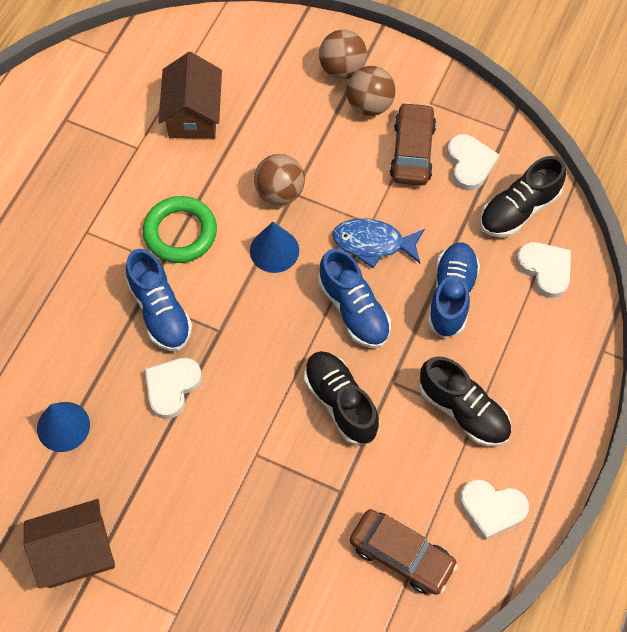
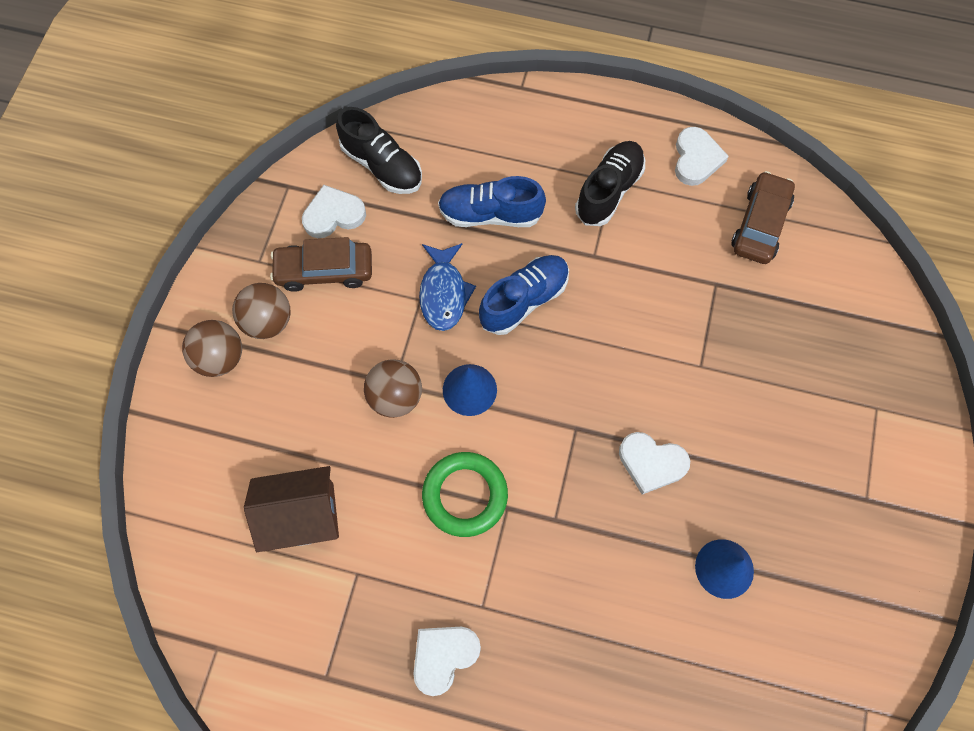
camera: 100 degrees left, 5 degrees up
(76, 552) = (851, 519): brown house -> none
(160, 311) = (566, 495): blue shoe -> none
(340, 402) = (627, 297): black shoe -> none
(545, 269) = (446, 138): white heart -> white heart (443, 656)

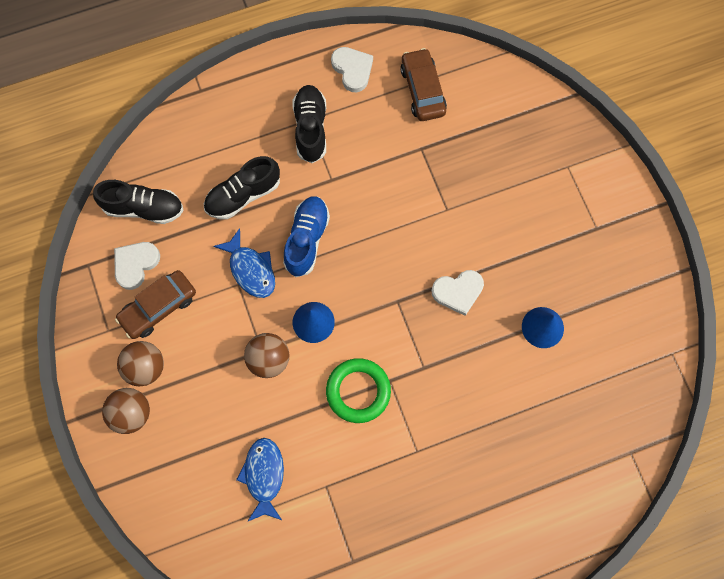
camera: 35 degrees left, 5 degrees up
(301, 515) = (264, 476): brown house -> blue fish
(443, 656) = (414, 497): white heart -> none
(490, 214) = (243, 195): blue shoe -> black shoe

